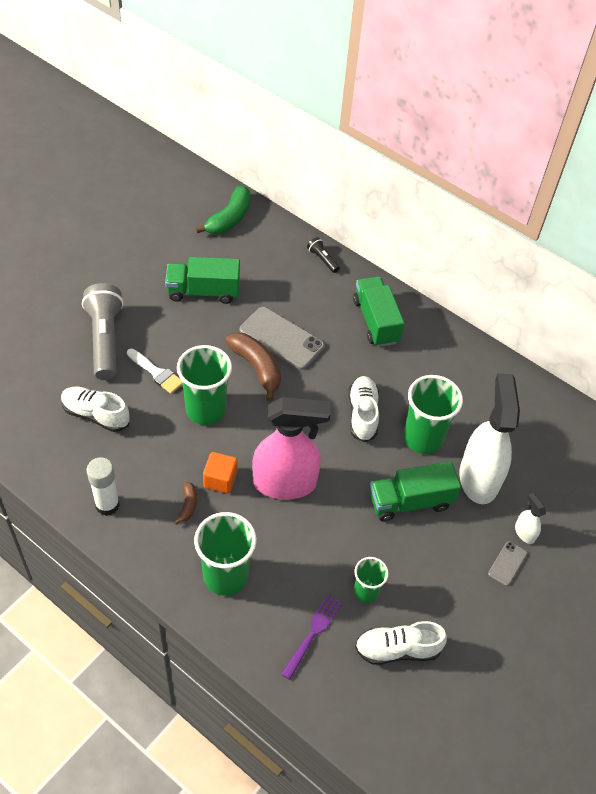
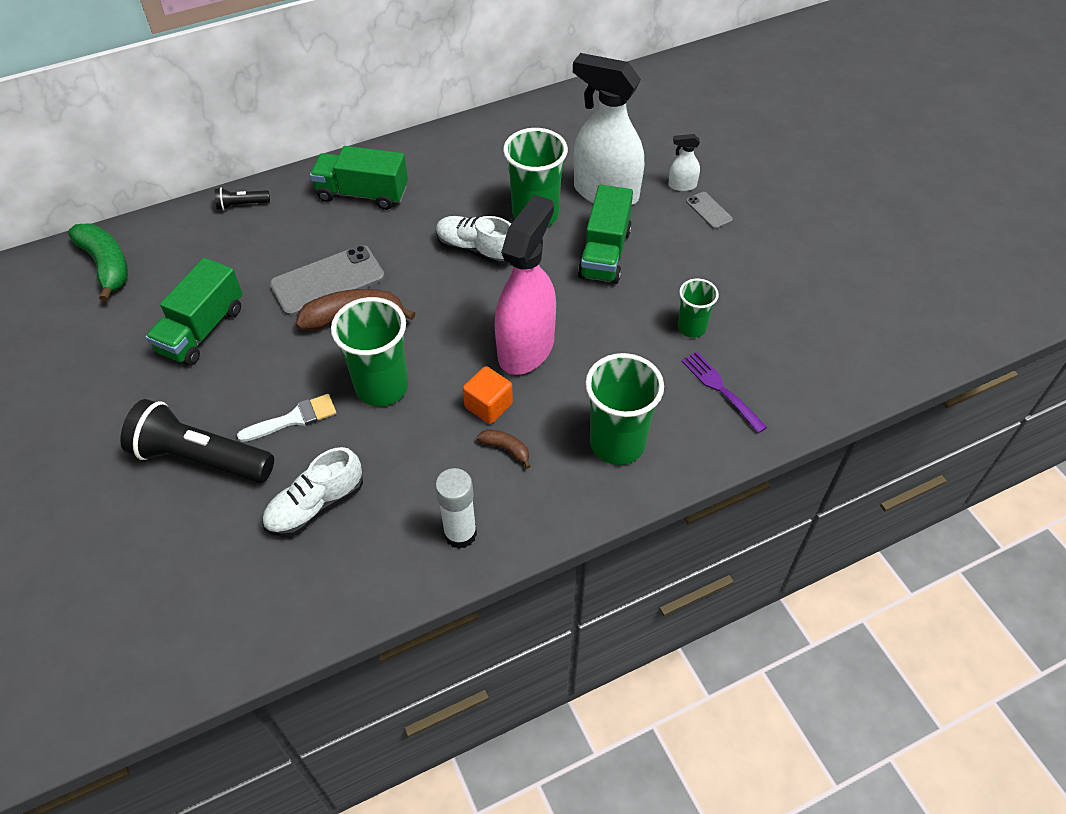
camera: 60 degrees left, 0 degrees up
(105, 339) = (201, 458): grey flashlight -> black flashlight
(397, 649) = (766, 327): white shoe -> none

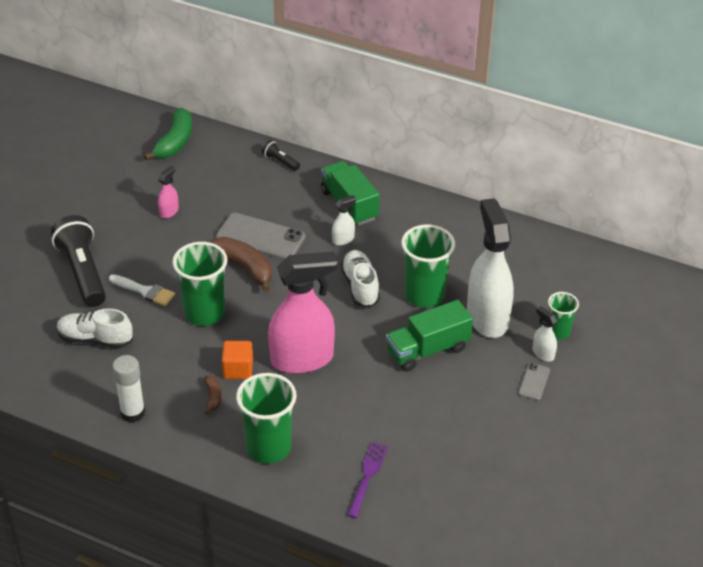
camera: 50 degrees right, 10 degrees down
(202, 330) = (169, 212): green truck -> pink spray bottle
(402, 225) = (343, 239): none -> white spray bottle
(691, 327) = (407, 432): green cup -> green cup (558, 332)

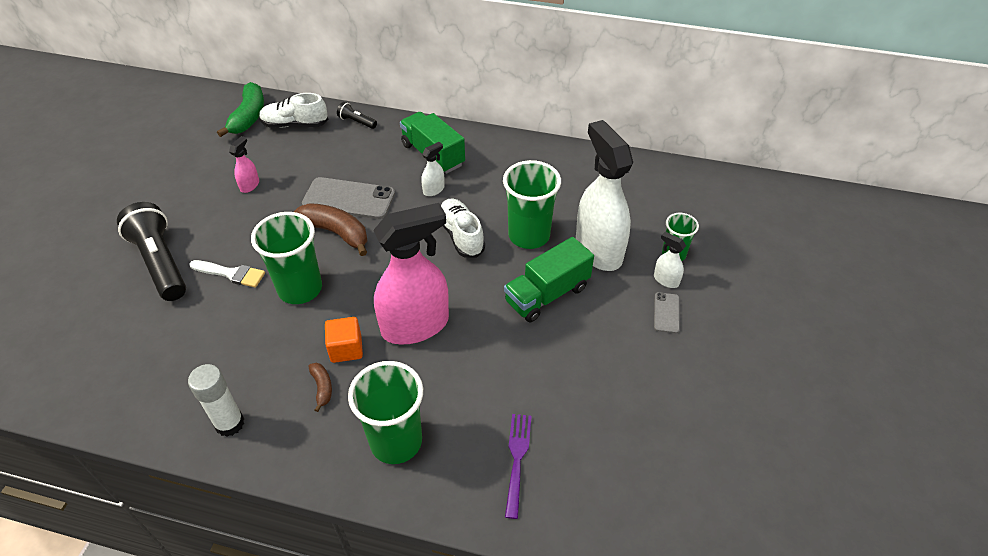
camera: 10 degrees left, 5 degrees up
(95, 339) = (179, 338): white shoe -> white shoe (295, 124)

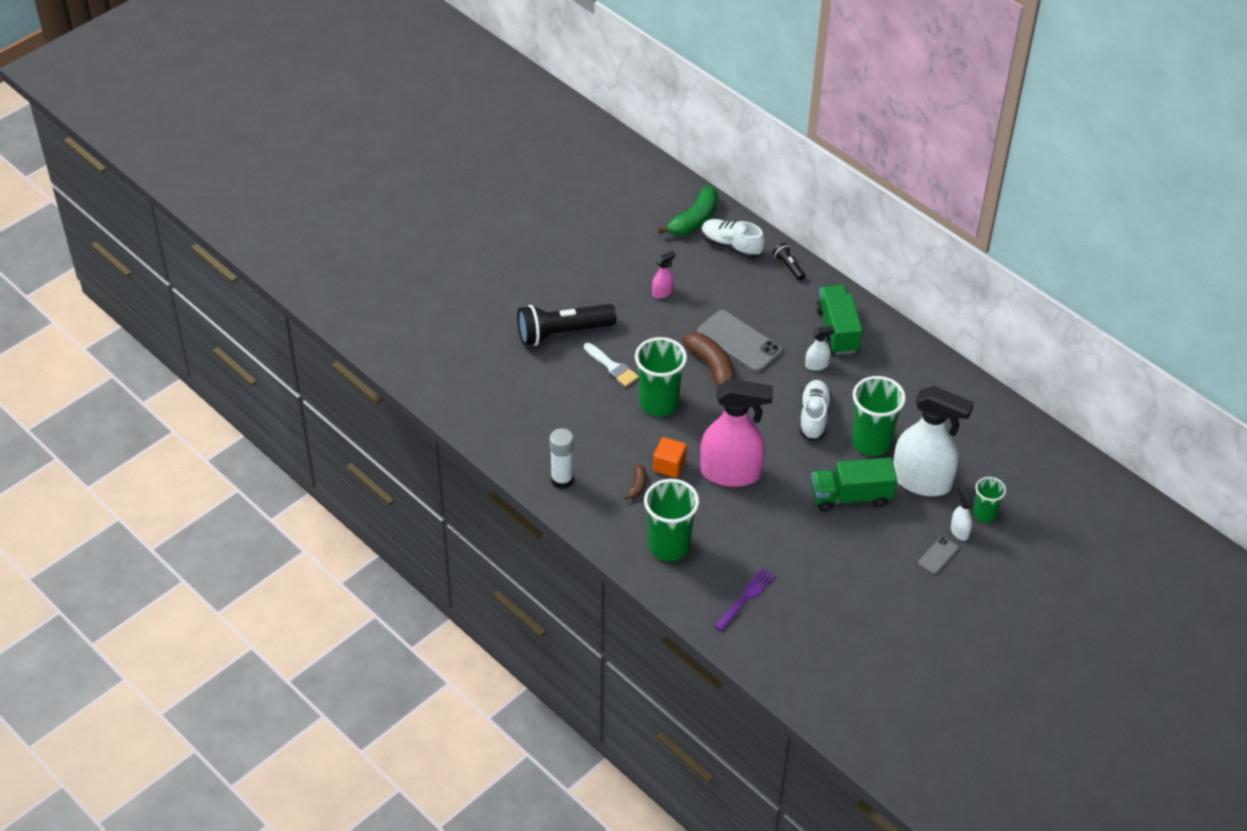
camera: 30 degrees right, 0 degrees up
(160, 263) = (562, 333): black flashlight -> black flashlight turned 105 degrees counterclockwise
(598, 250) = (922, 481): white spray bottle -> white spray bottle turned 105 degrees clockwise

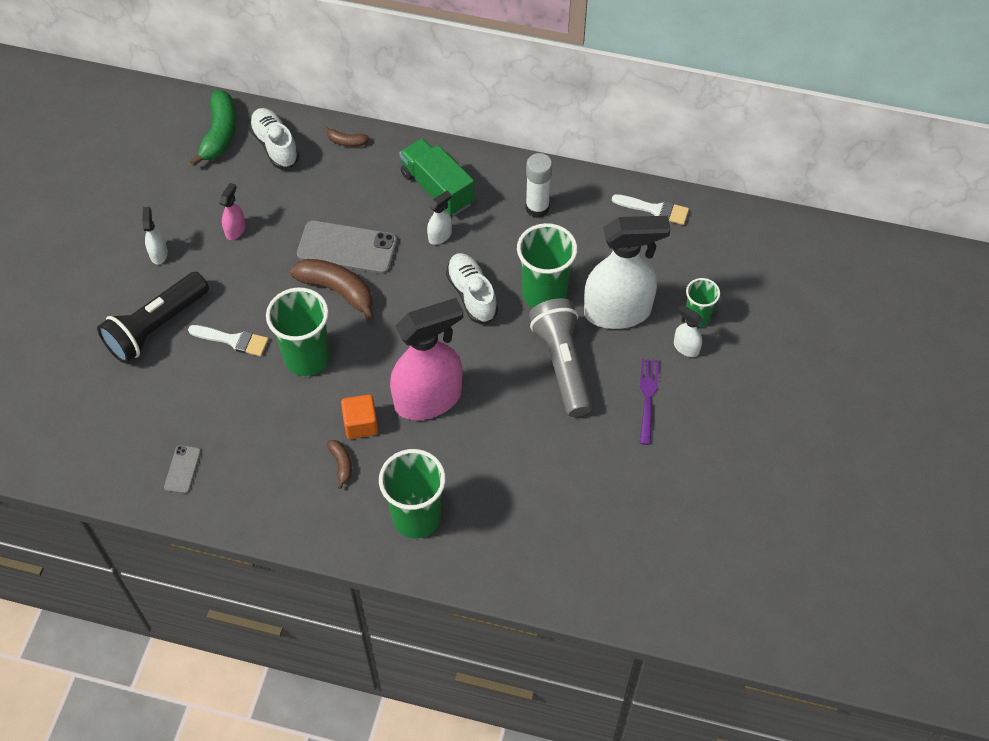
camera: 30 degrees left, 10 degrees up
(562, 480) = (257, 500): white glue stick -> white glue stick (537, 208)
(595, 284) = (159, 253): none -> white spray bottle
(731, 246) = (275, 145): white shoe -> white shoe turned 60 degrees clockwise
(746, 598) = (530, 534): purple fork -> purple fork (648, 397)
(788, 266) = (346, 141): black flashlight -> brown banana
(851, 497) = (562, 364): green truck -> grey flashlight
(938, 555) = (683, 385): grey phone -> grey phone (182, 469)
(1005, 422) = (655, 210): none -> white brush

